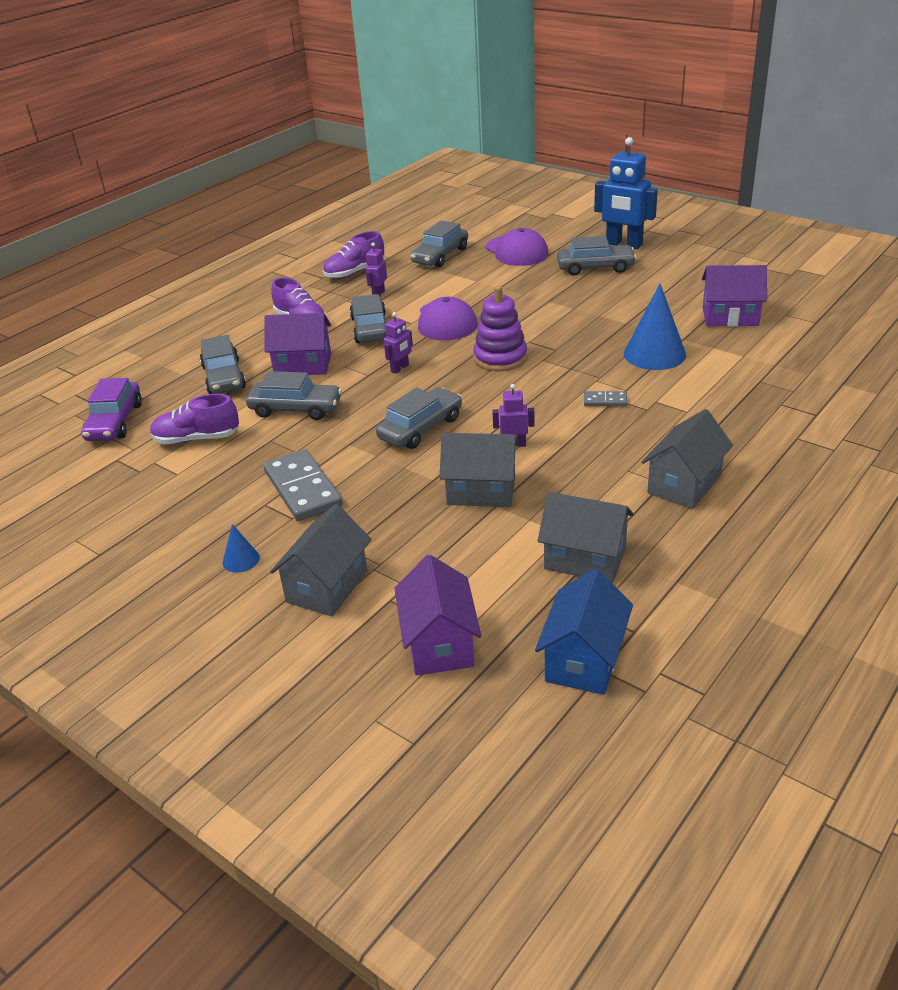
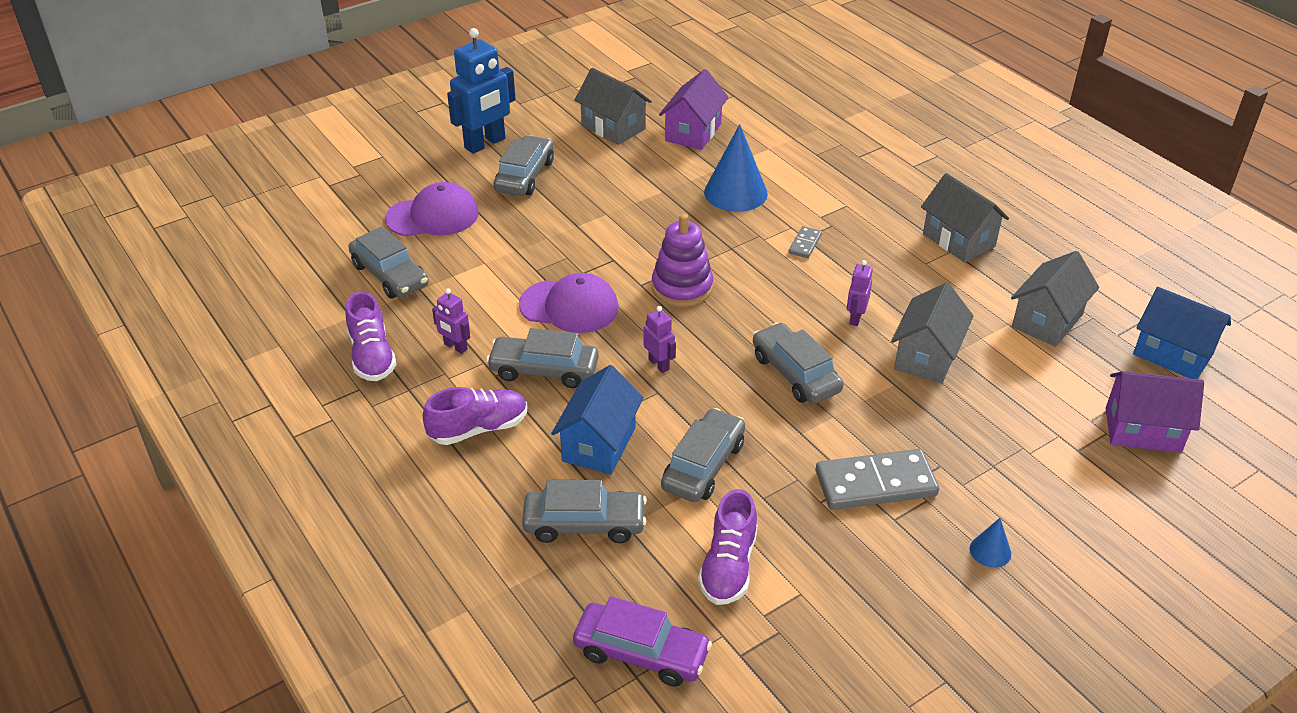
camera: 75 degrees left, 5 degrees up
(303, 365) = (599, 444): purple house -> blue house
(327, 586) = (1049, 490): grey house -> grey house (613, 127)

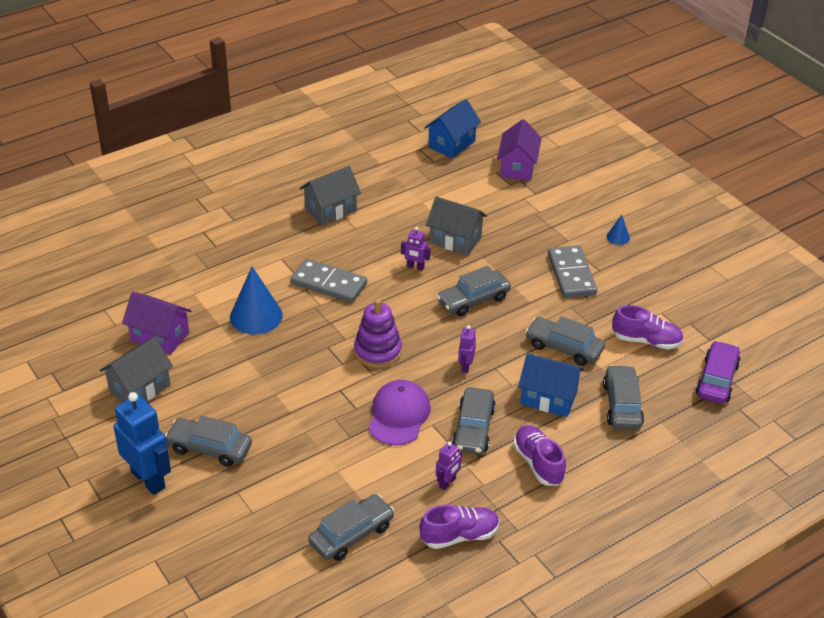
camera: 90 degrees left, 0 degrees up
(433, 216) = (265, 511): purple cap -> none
(659, 364) = (465, 366): purple robot -> purple robot turned 45 degrees counterclockwise
(805, 244) = (328, 284): grey domino -> grey domino, size x2.12
(1047, 321) = (420, 185): grey house -> none

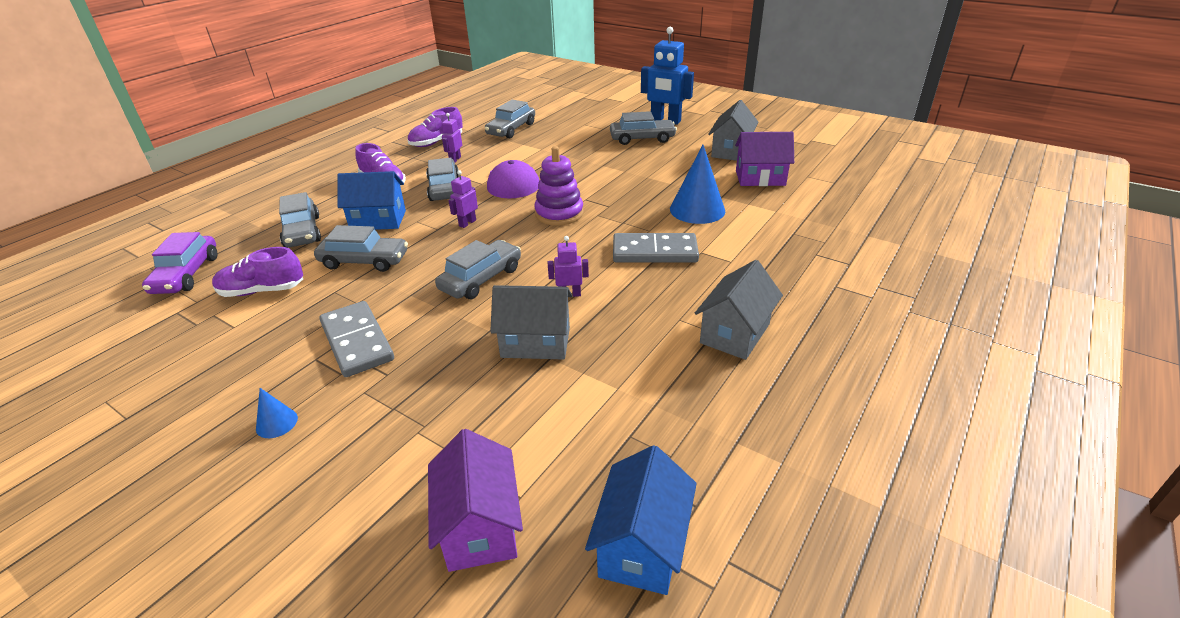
camera: 160 degrees right, 5 degrees down
(465, 366) = (467, 223): purple robot -> purple robot turned 135 degrees counterclockwise

